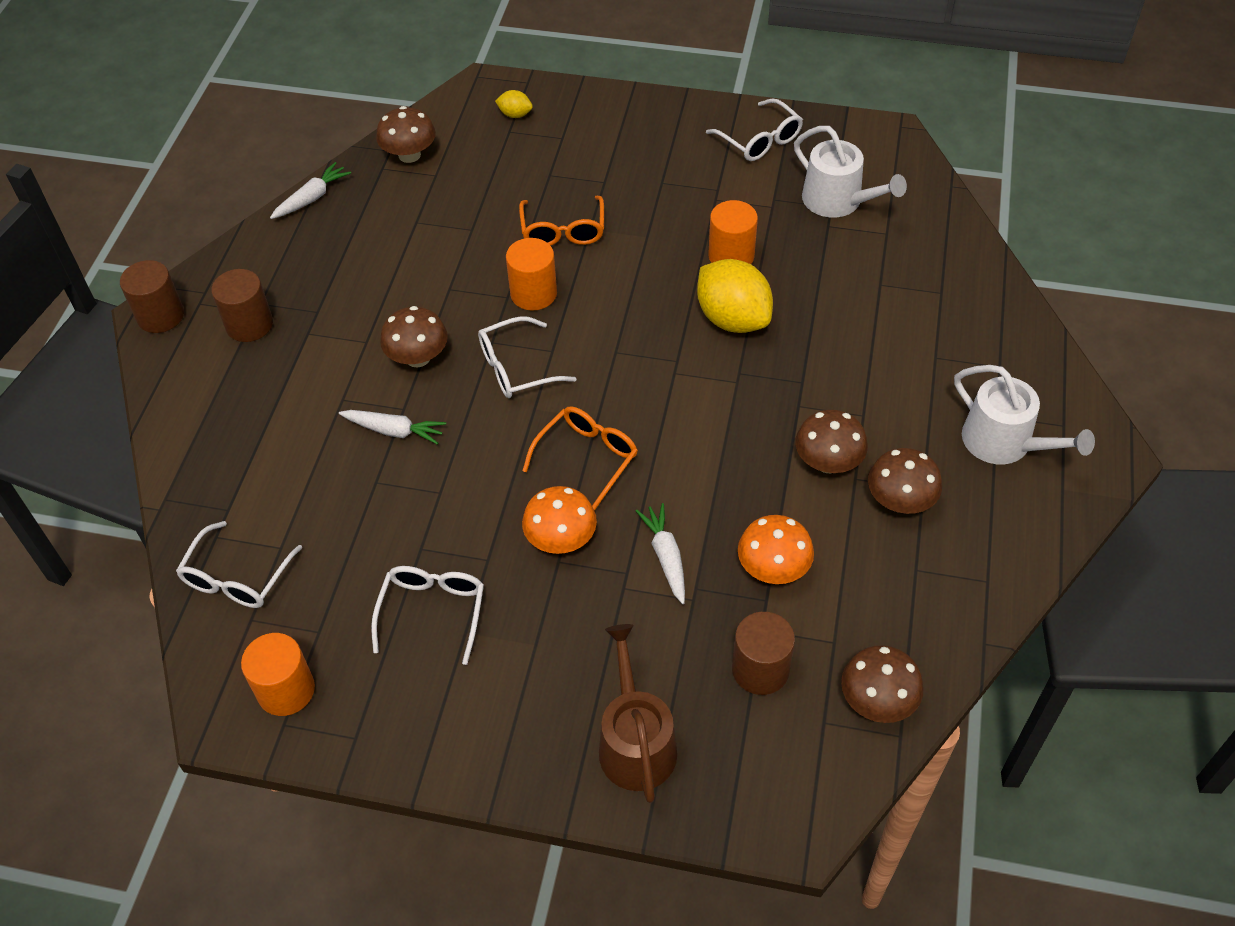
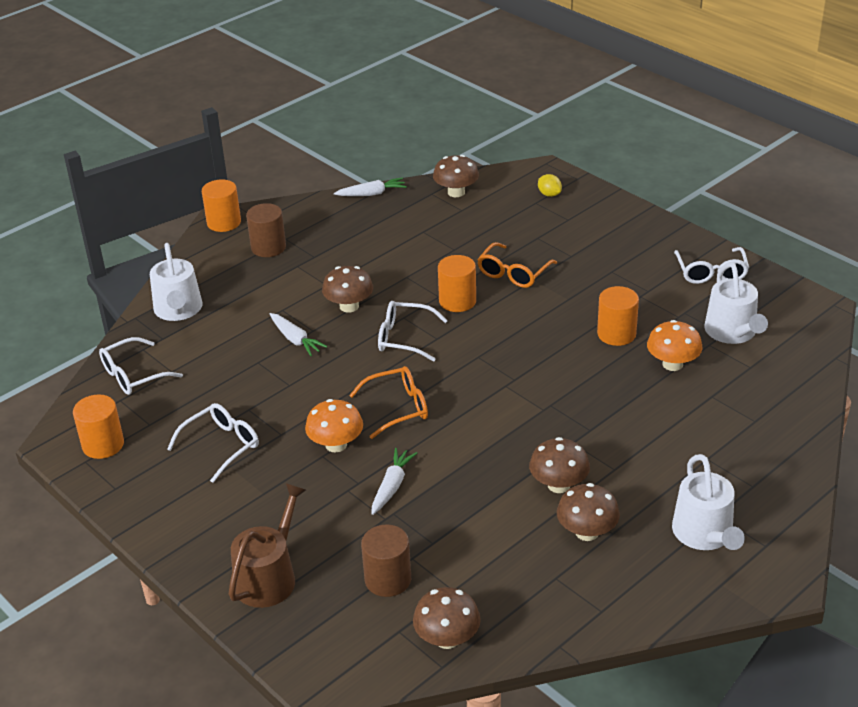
camera: 35 degrees right, 15 degrees down
(160, 316) = (224, 222): brown cylinder -> orange cylinder
(213, 461) = (178, 310): none -> white watering can
(732, 319) = (578, 371): yellow lemon -> none
(773, 568) = (455, 527): orange mushroom -> orange mushroom (672, 364)

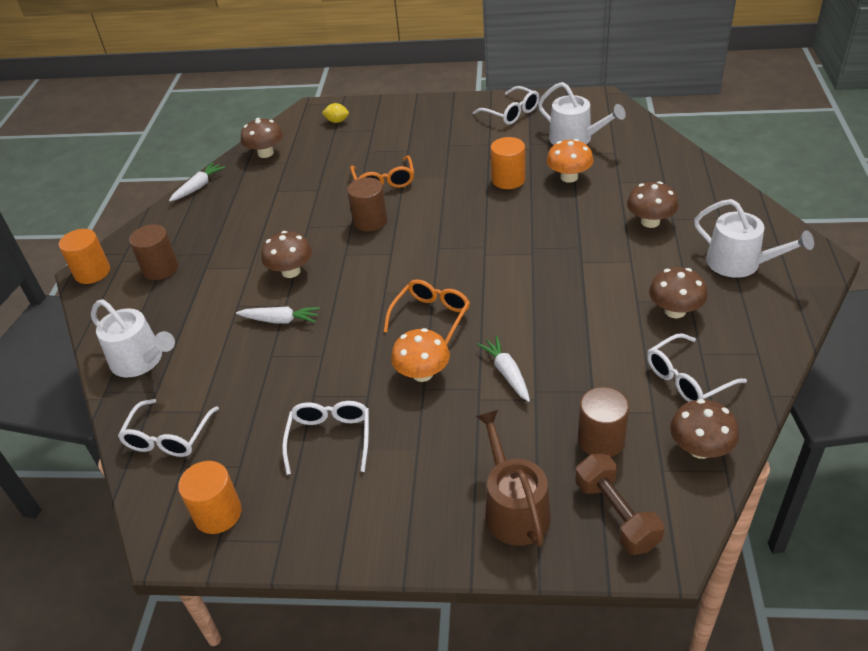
camera: 40 degrees left, 5 degrees up
(325, 632) = (616, 515): none -> brown dumbbell
(404, 338) = (366, 267): white glasses -> white glasses (687, 378)
(457, 301) = (370, 221): orange cylinder -> brown cylinder
(558, 485) = (613, 294): brown mushroom -> brown mushroom (650, 222)

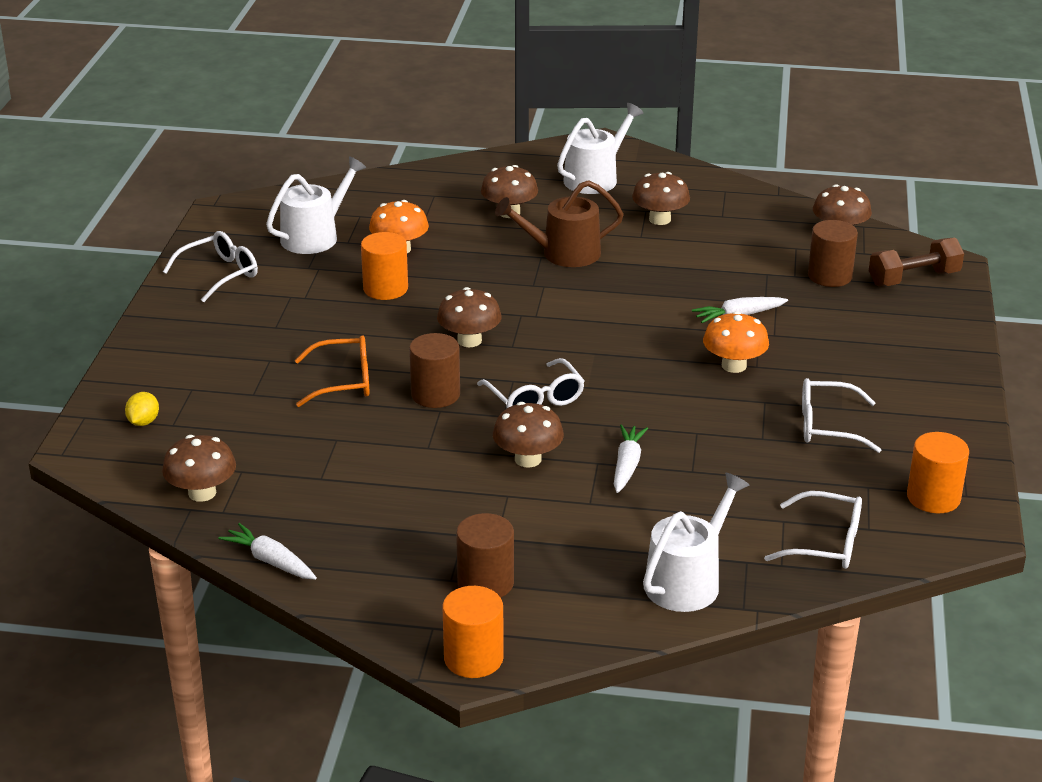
camera: 90 degrees left, 10 degrees down
(431, 317) = (643, 356): orange glasses -> none
(443, 226) = (469, 340): none -> brown mushroom
(514, 508) = (911, 325): brown watering can -> brown watering can (563, 253)
(687, 378) = (754, 226): white glasses -> white glasses (535, 399)

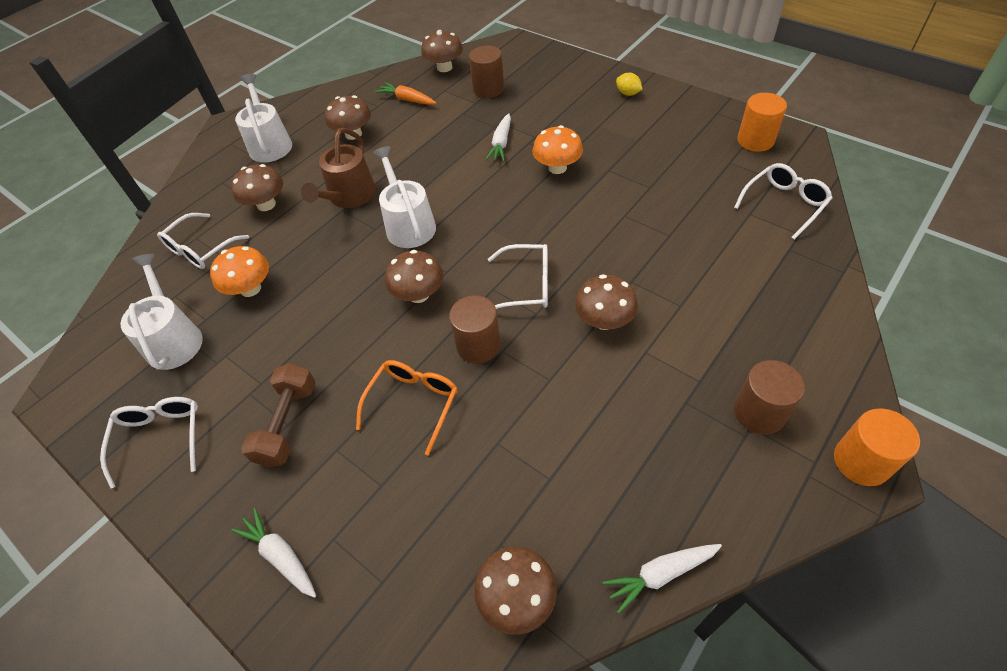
camera: 55 degrees left, 20 degrees up
(143, 422) = (358, 611): yellow lemon -> yellow lemon (628, 93)
(385, 289) = (299, 320): orange cylinder -> none
(627, 465) = (644, 266): white carrot -> white carrot (280, 556)
(687, 581) = (801, 288): white watering can -> white watering can (408, 225)
(752, 230) = (407, 100): none -> orange carrot
(828, 426) = (654, 153): white glasses -> white glasses (201, 249)
(913, 278) = (519, 60): brown dumbbell -> brown dumbbell (287, 424)

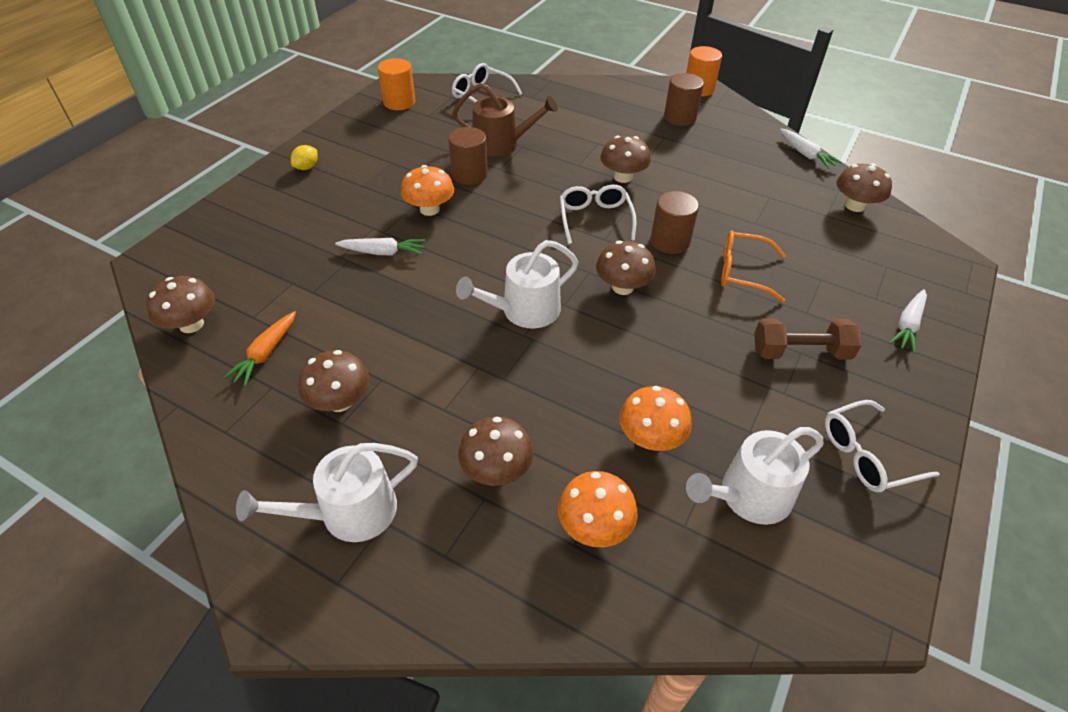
camera: 105 degrees left, 5 degrees down
(201, 249) = (594, 526): white glasses -> orange mushroom
(349, 196) = (477, 376): brown watering can -> brown watering can (501, 144)
(488, 89) = (264, 273): brown cylinder -> brown cylinder (469, 174)

